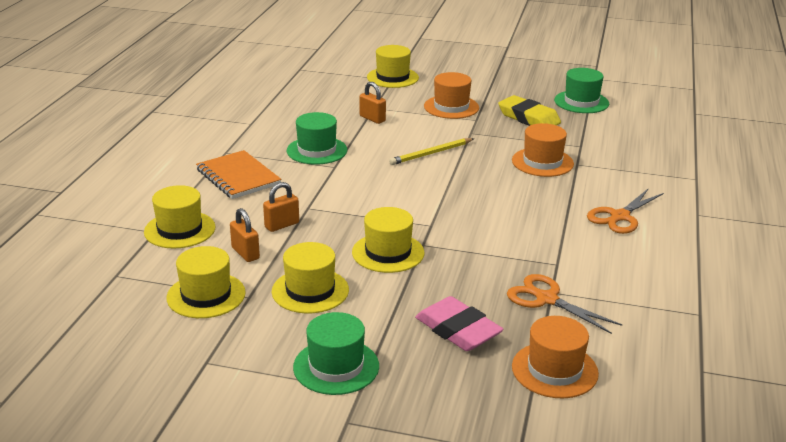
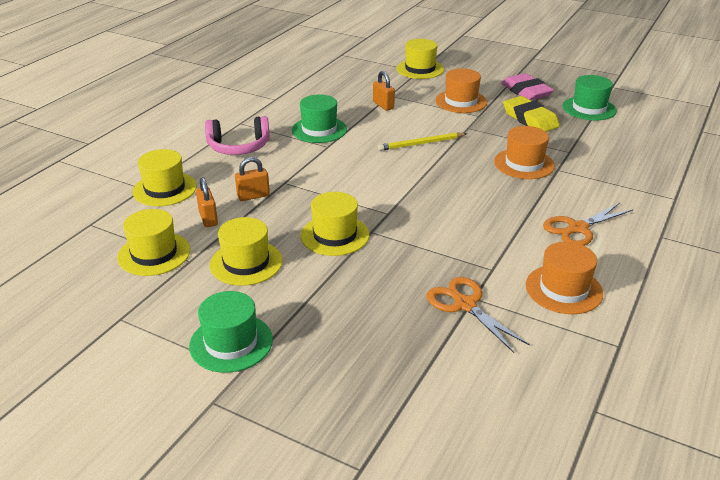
camera: 15 degrees right, 5 degrees up
(238, 177) = (239, 147): orange notebook -> pink headphones
(457, 330) = (363, 324): pink eraser -> pink eraser (526, 91)
(554, 370) = (439, 382): orange hat -> orange hat (563, 289)

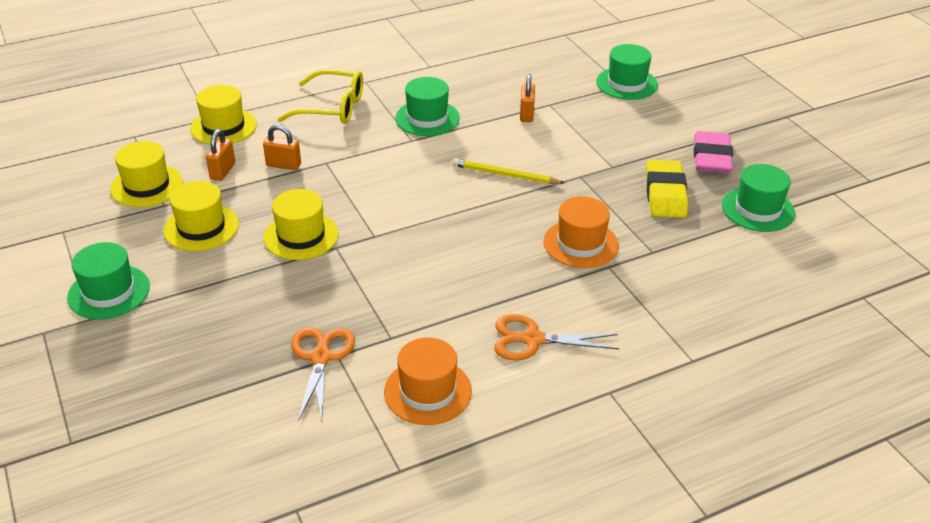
camera: 35 degrees right, 5 degrees up
(239, 147) = (333, 108): pink headphones -> yellow glasses
(420, 69) = (626, 83): yellow hat -> green hat
(461, 101) = (617, 141): orange hat -> none

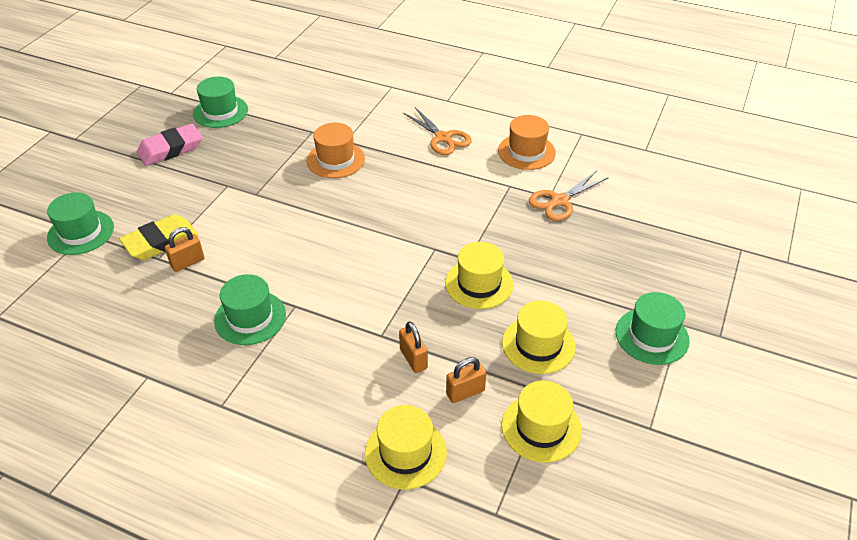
camera: 130 degrees left, 5 degrees up
(333, 108) = (293, 394): yellow glasses -> none
(505, 175) = (292, 228): yellow pencil -> none
(665, 194) = (240, 150): yellow eraser -> yellow eraser (161, 242)

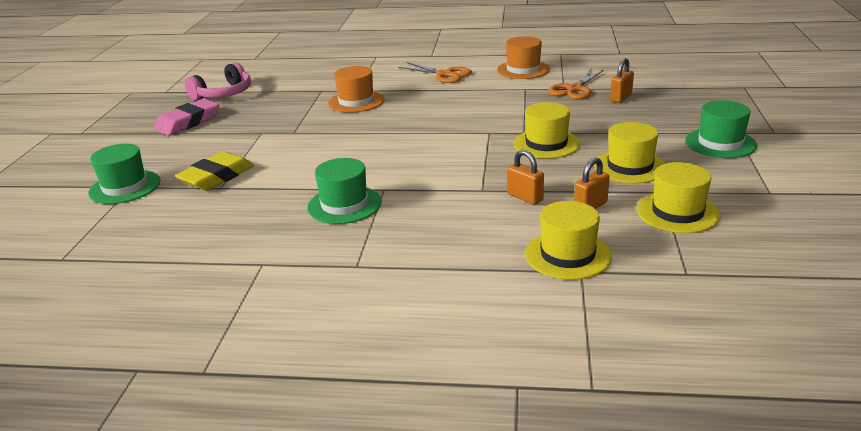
camera: 15 degrees left, 15 degrees down
(187, 262) = (254, 184): orange padlock -> orange padlock (621, 98)
(220, 112) = (224, 94): green hat -> pink headphones

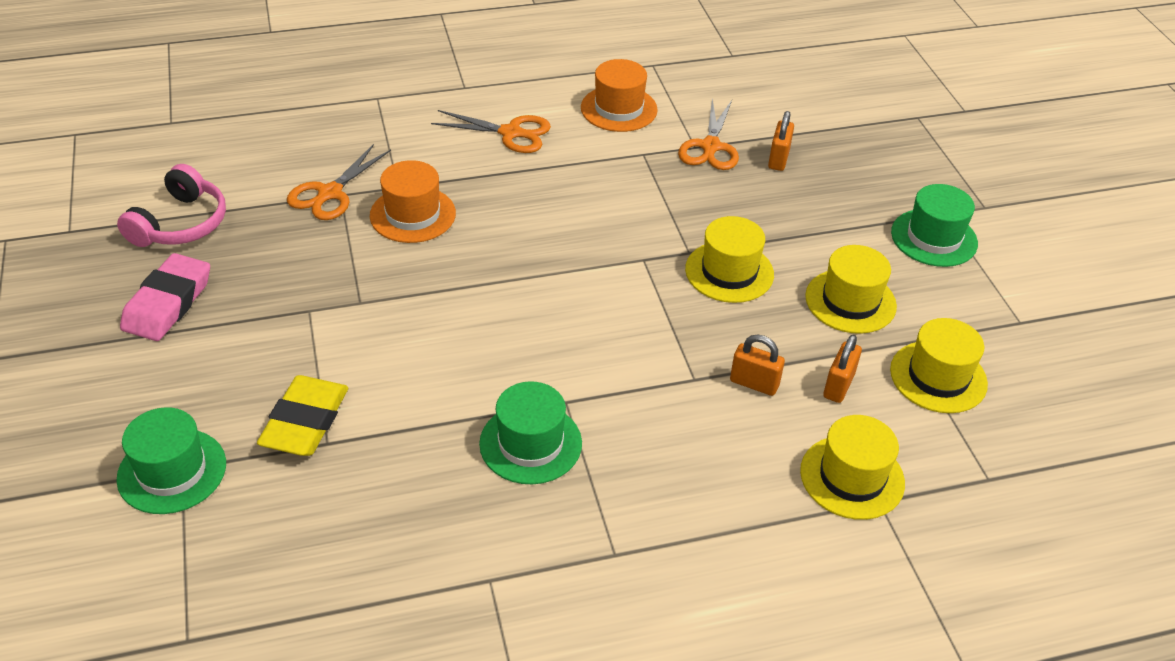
camera: 25 degrees left, 15 degrees up
(315, 89) = (330, 193): none -> orange scissors

